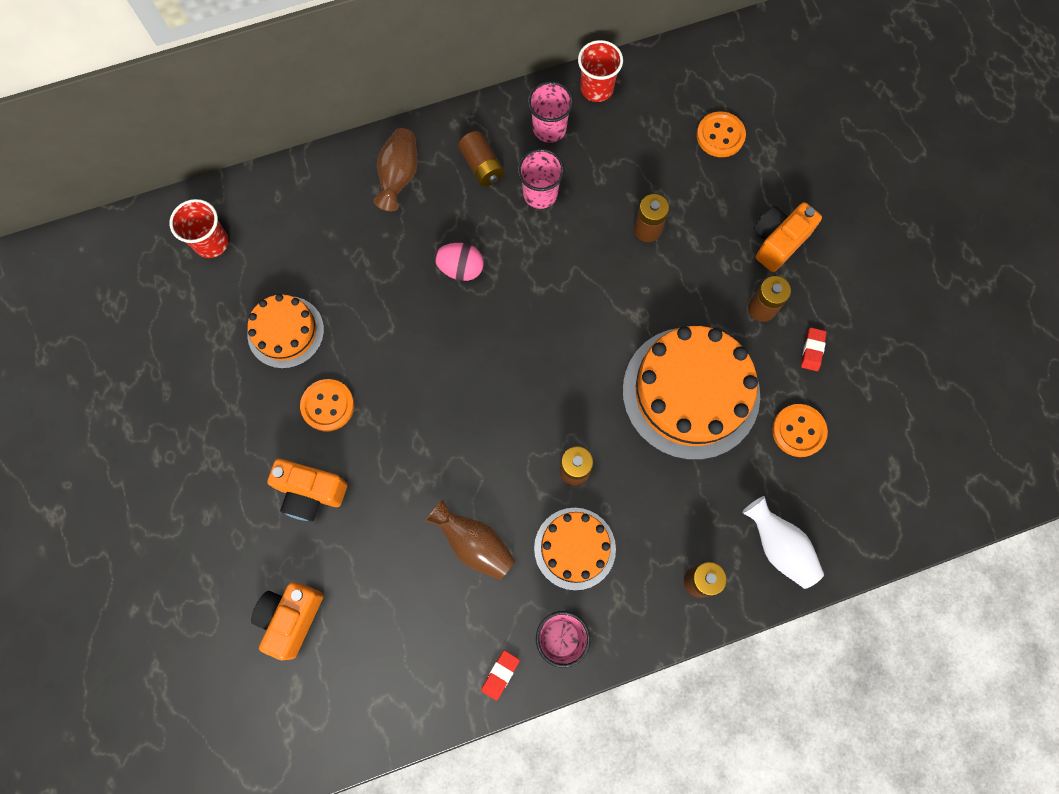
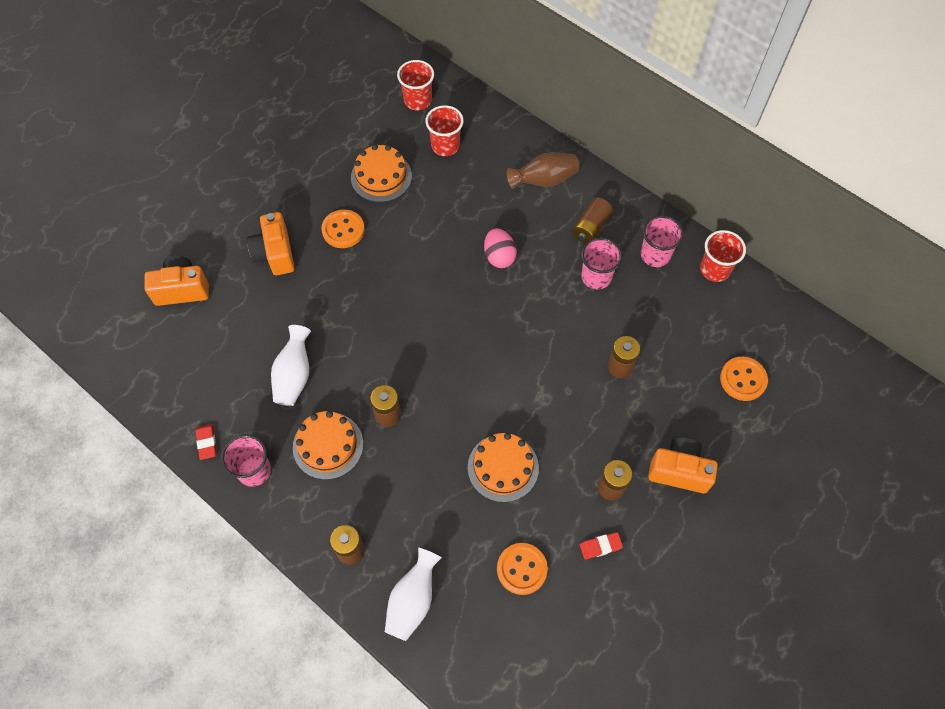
camera: 60 degrees right, 10 degrees down
(291, 247) = (445, 146): none -> red cup
(474, 544) = (294, 375): brown vase -> white vase
(500, 674) = (207, 442): red eraser -> red eraser turned 75 degrees clockwise
(690, 392) = (503, 467): orange cake -> orange cake, size x0.57

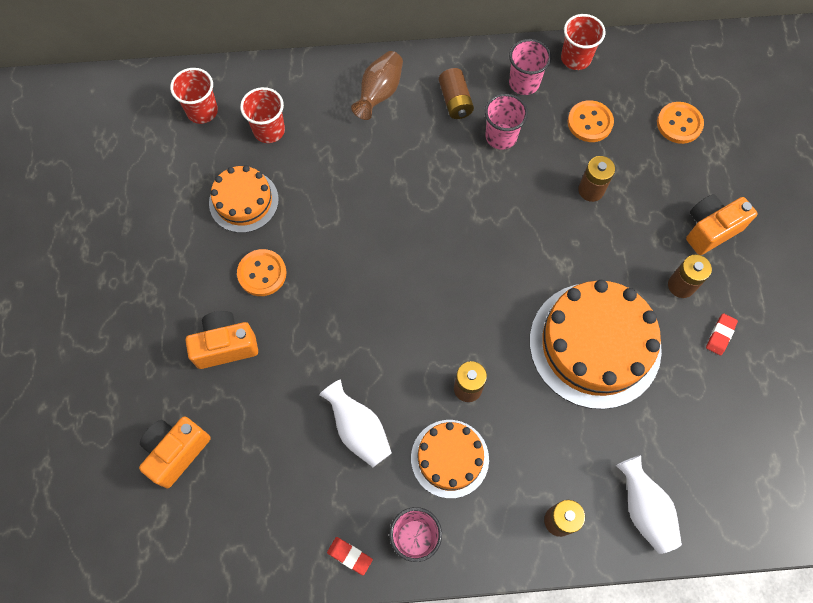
camera: 45 degrees left, 5 degrees up
(275, 254) = (225, 346): orange camera -> orange camera turned 135 degrees clockwise
(499, 256) = (412, 184): pink egg -> none
(503, 467) = (594, 344): orange cake -> orange cake, size x1.76
(522, 569) = (689, 406): orange button -> orange button (590, 122)

